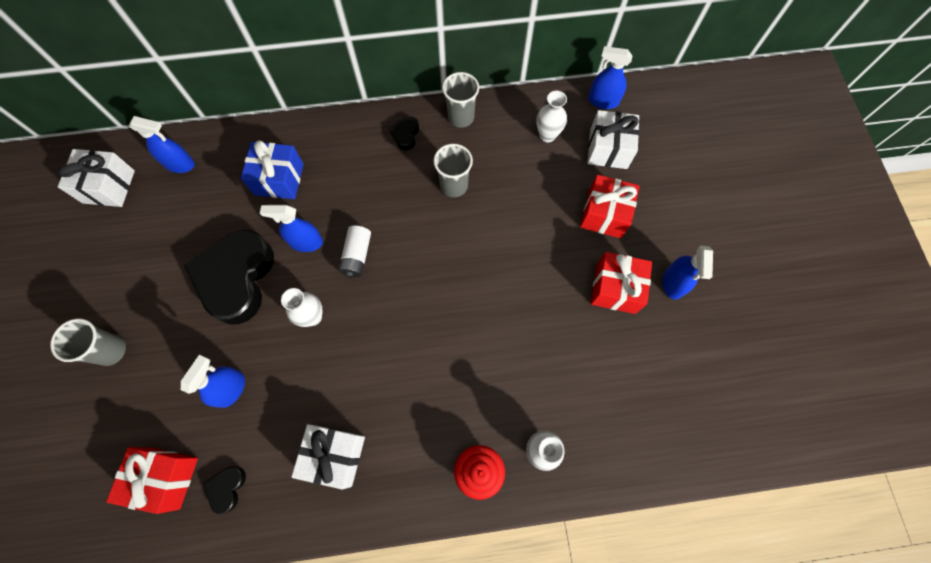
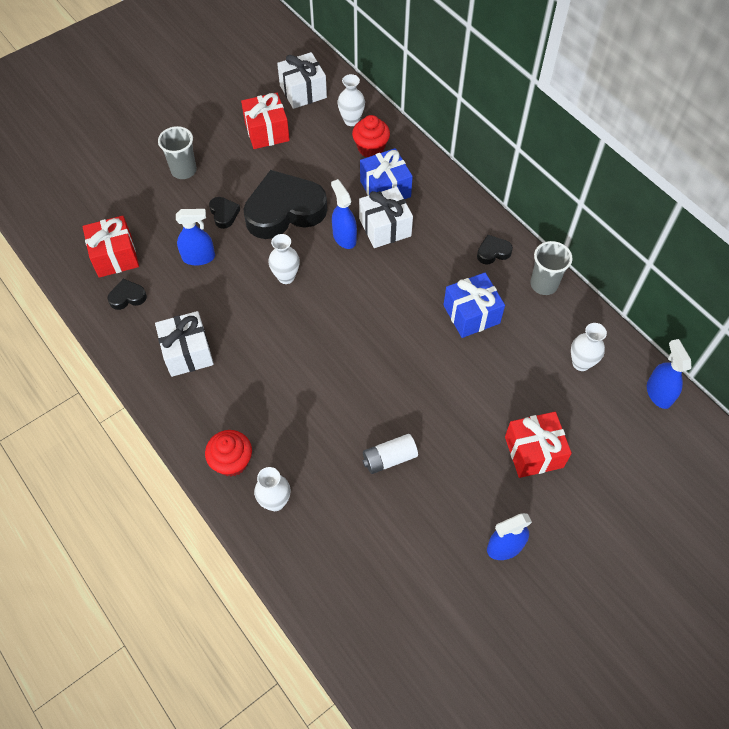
camera: 60 degrees right, 10 degrees down
(180, 164) = (351, 120): blue spray bottle -> white vase
(197, 337) = (224, 214): none -> black heart
(225, 166) = (371, 148): none -> red cupcake
(357, 256) = (356, 278): white battery -> white battery (389, 458)
(454, 186) = (471, 314): grey cup -> blue gift
(608, 149) = (607, 423): white gift -> white gift (385, 227)
(615, 289) = (463, 496): red gift -> red gift (267, 131)

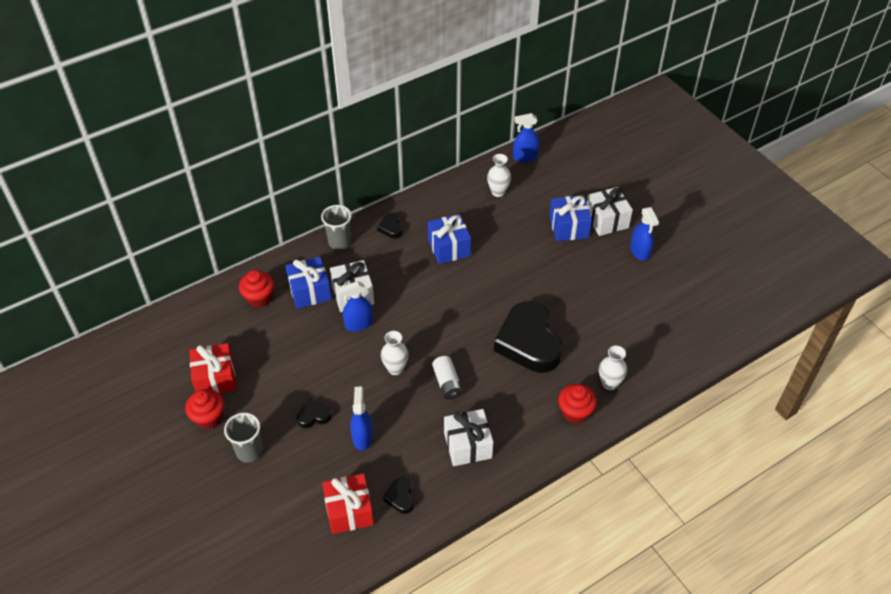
camera: 85 degrees left, 10 degrees down
(221, 134) = (209, 418): none -> red cupcake
(284, 211) = (319, 367): black heart -> black heart (529, 342)
(303, 91) = (169, 346): white gift -> white gift (606, 220)
(351, 120) = (220, 310): white vase -> none
(389, 458) = (573, 309): white battery -> white battery (447, 383)
(533, 452) = (568, 227): red gift -> blue gift
(544, 284) = (426, 202): grey cup -> grey cup (339, 242)

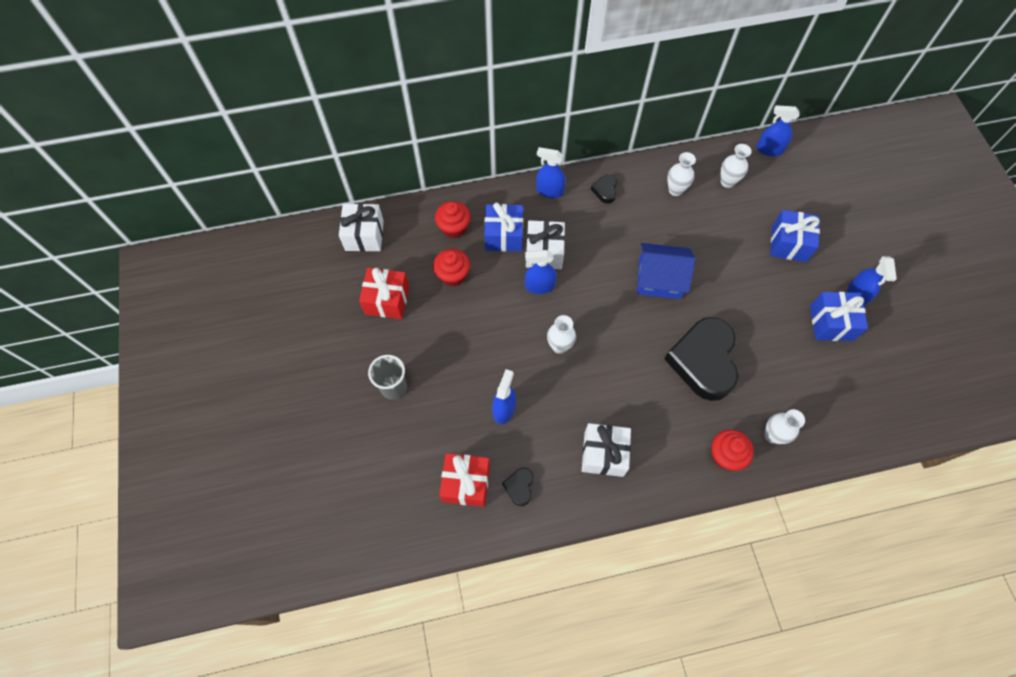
camera: 20 degrees right, 15 degrees up
(209, 418) = (368, 339): red cupcake -> red cupcake (453, 275)
(314, 416) = (465, 371): black heart -> none
(339, 242) = (549, 191): grey cup -> blue spray bottle
(447, 383) = (605, 379): white battery -> none
(449, 248) = (656, 230): blue gift -> blue gift (831, 323)
(454, 211) = (675, 190): none -> white vase
(466, 287) = (659, 279): none -> blue house
(606, 220) = (832, 248): white gift -> white gift (364, 235)

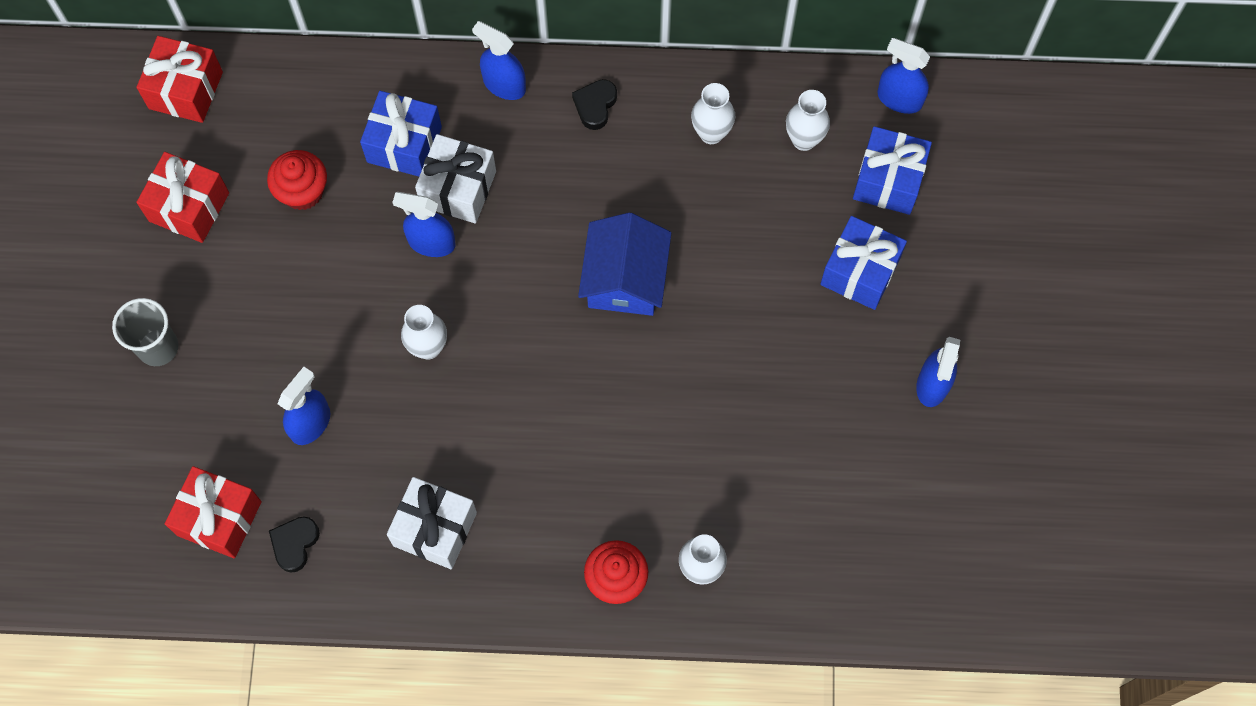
camera: 15 degrees right, 5 degrees up
(364, 235) = (185, 90): white gift -> red gift
(454, 228) = (329, 112): red cupcake -> none
(659, 279) = (625, 279): blue house -> blue house turned 75 degrees clockwise
(703, 361) = (641, 428): black heart -> none
(831, 323) = (870, 419): blue gift -> blue gift (888, 180)

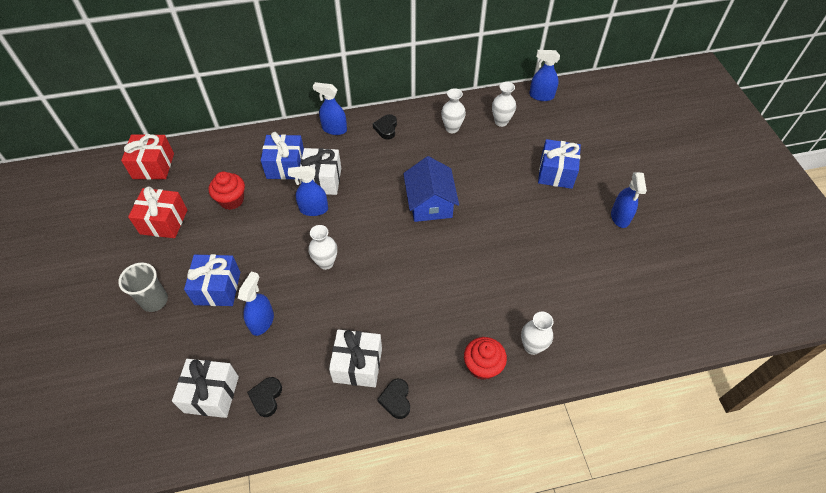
camera: 15 degrees left, 15 degrees down
(219, 518) = (211, 394): red gift -> white gift
(476, 596) = (396, 400): none -> black heart
(888, 180) = (552, 130): blue gift -> blue gift (217, 288)

